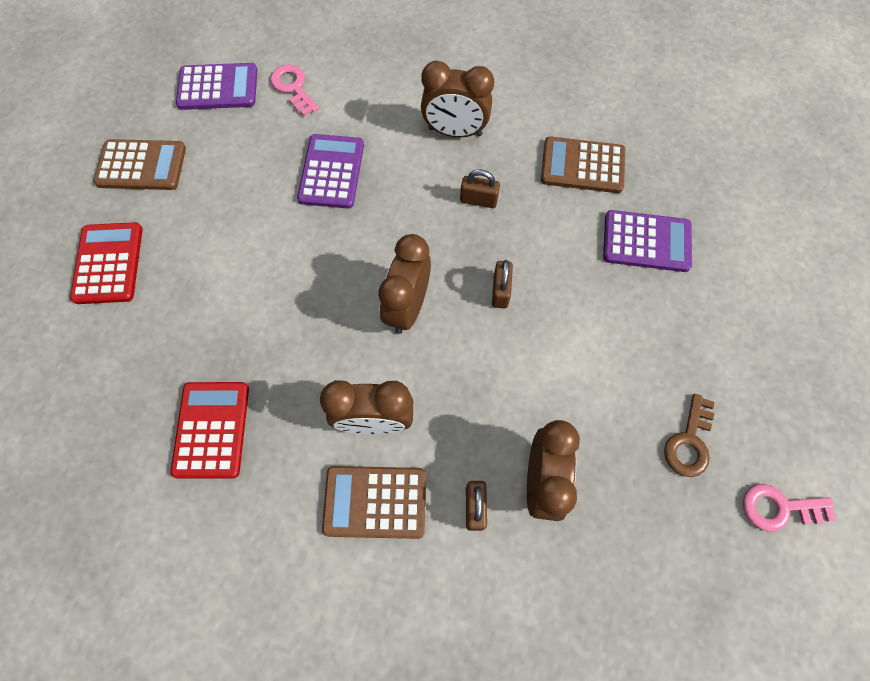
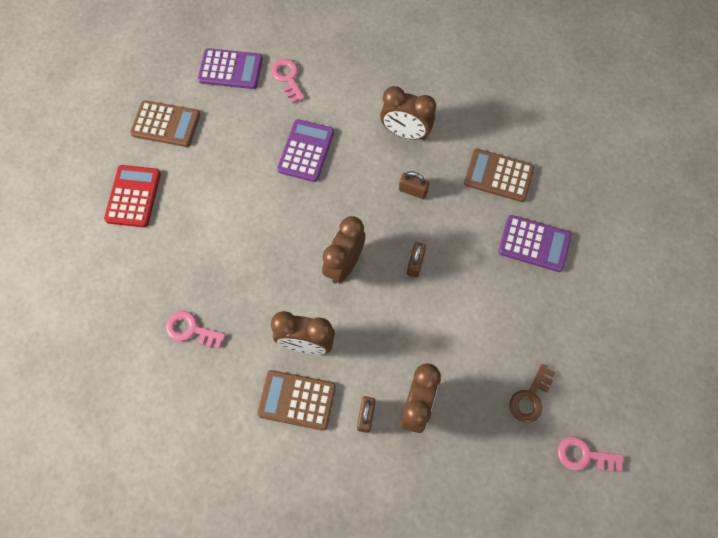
camera: 10 degrees right, 0 degrees up
(211, 429) = (191, 330): red calculator -> pink key

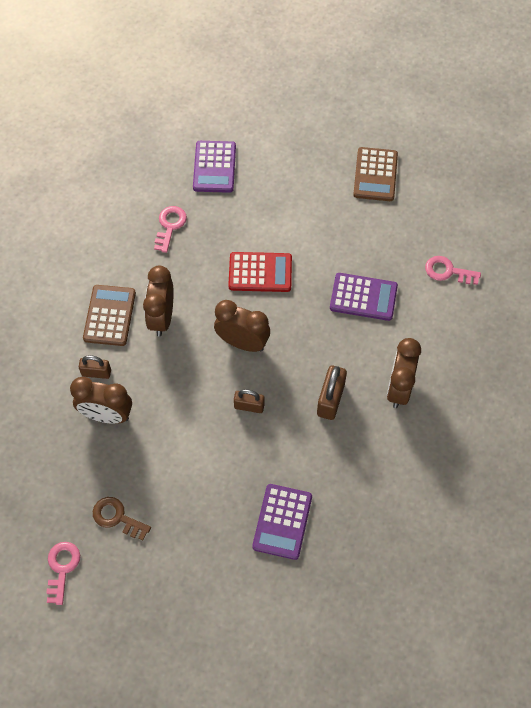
camera: 85 degrees right, 5 degrees down
(133, 196) = (295, 162): red calculator -> red calculator (260, 272)
(230, 69) = (448, 219): purple calculator -> purple calculator (214, 167)
(287, 78) = (448, 271): pink key -> pink key turned 135 degrees counterclockwise
(413, 191) = (330, 399): brown padlock -> brown padlock, size x1.53
(498, 176) = (359, 484): brown calculator -> none

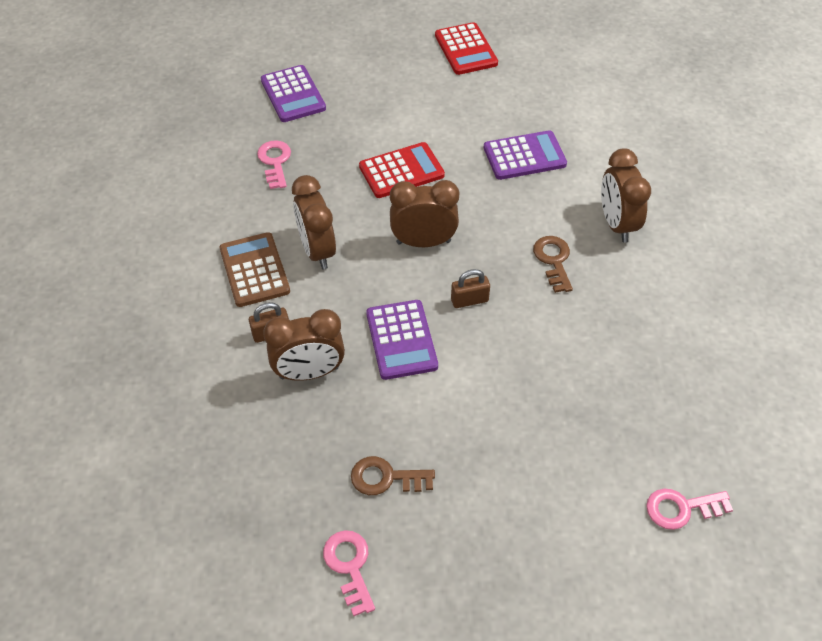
camera: 25 degrees left, 10 degrees down
(282, 522) = (581, 401): purple calculator -> purple calculator (401, 340)
(330, 399) = (553, 260): brown padlock -> brown key
(375, 175) = (466, 49): brown calculator -> red calculator
(448, 271) = (593, 106): pink key -> pink key (681, 508)

